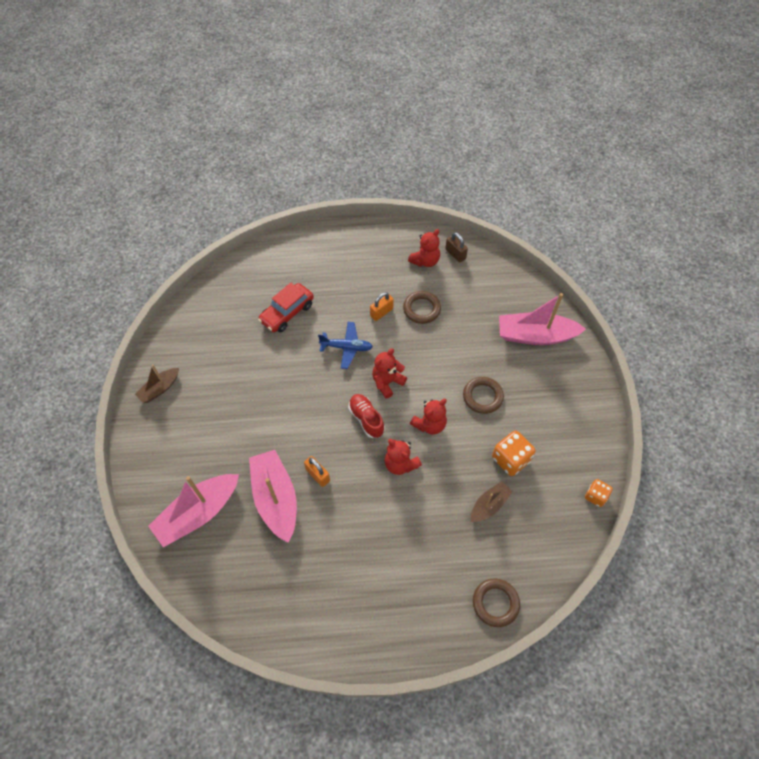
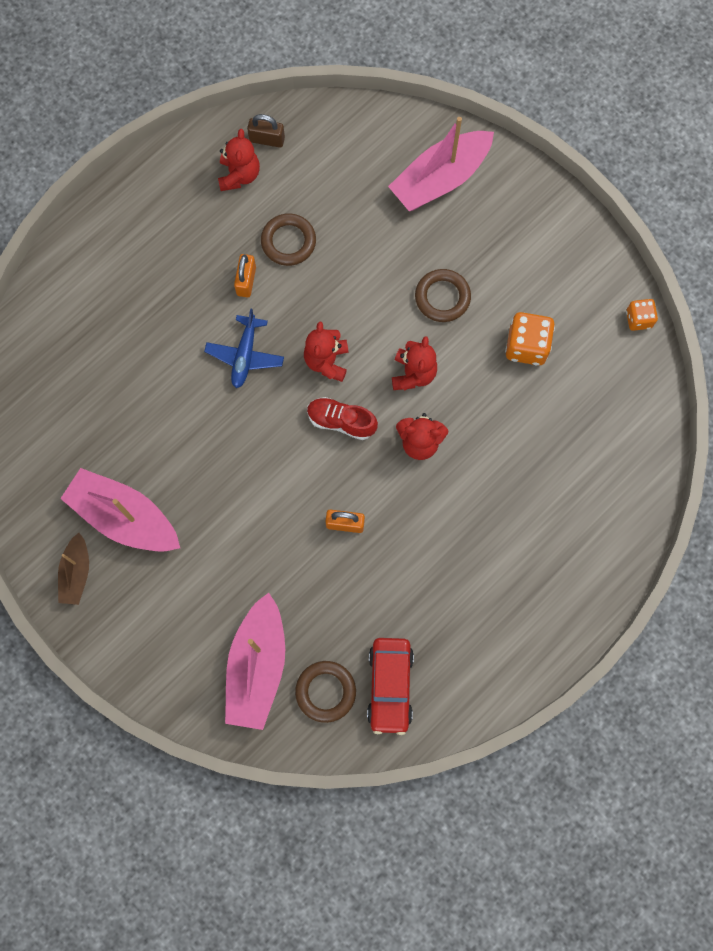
camera: 40 degrees left, 15 degrees up
(276, 499) = (324, 584): pink boat -> pink boat (125, 517)
(287, 313) = (136, 366): red car -> red car (390, 686)
(346, 347) = (245, 355): blue plane -> blue plane turned 135 degrees clockwise
(489, 505) = (544, 413): brown boat -> none
(495, 603) = (627, 507): brown ring -> brown ring (325, 691)

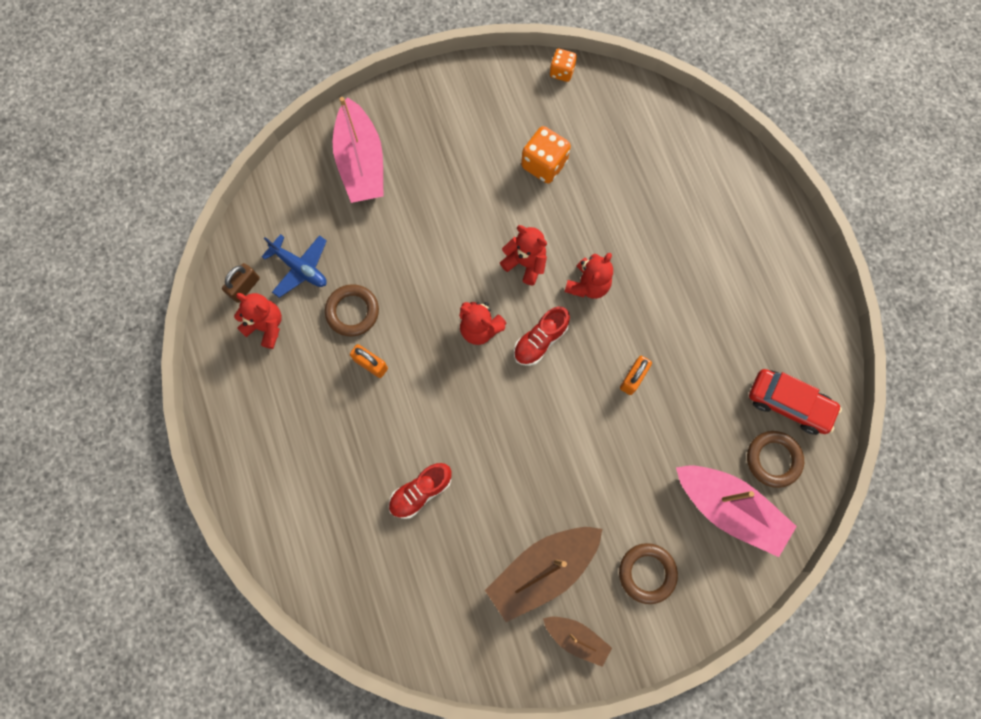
camera: 65 degrees left, 0 degrees up
(125, 517) = (543, 569): pink boat -> brown boat
(148, 379) = (420, 492): none -> red shoe
(245, 355) = (440, 396): blue plane -> blue plane (300, 268)
(442, 297) = (469, 209): brown ring -> brown ring (647, 573)

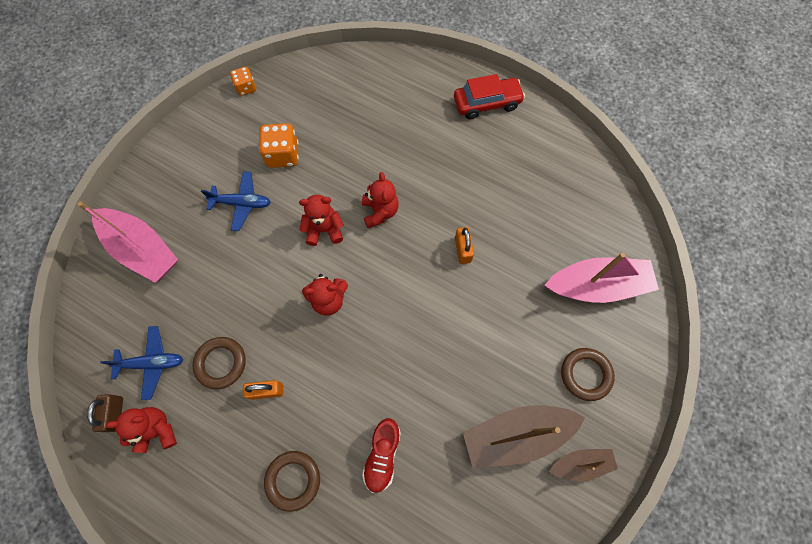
camera: 40 degrees left, 5 degrees down
(473, 183) = (242, 203): none -> blue plane
(540, 341) = (379, 274): red shoe -> none
(543, 569) = (516, 435): brown boat -> brown boat turned 60 degrees clockwise
(773, 459) = (594, 231): brown ring -> brown ring (293, 480)
(789, 404) = (572, 188): red car -> red car (487, 103)

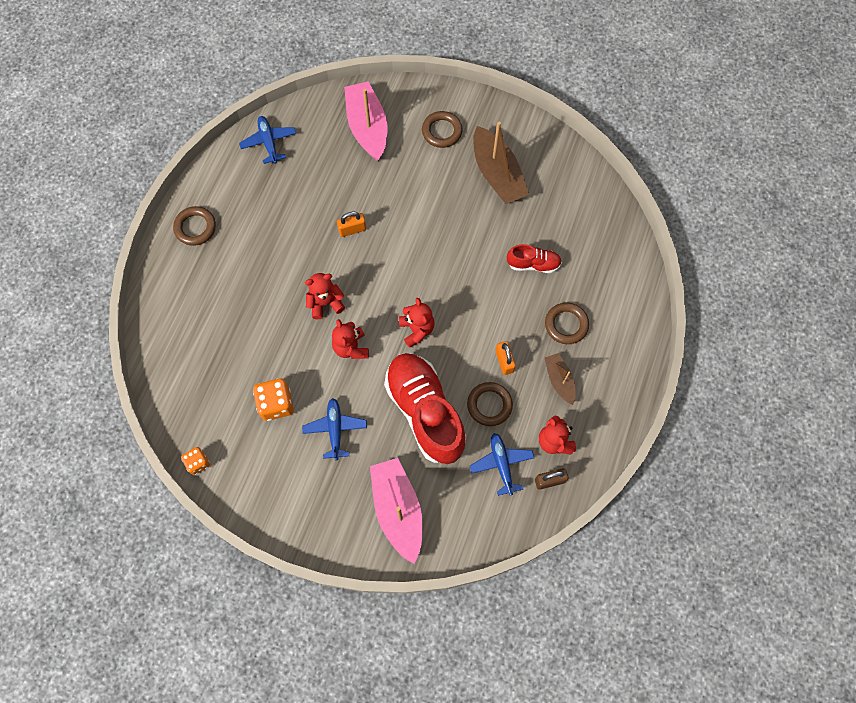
camera: 100 degrees left, 0 degrees up
(142, 249) = (398, 510): pink boat -> pink boat turned 45 degrees counterclockwise
(234, 292) = (425, 412): none -> red shoe
(487, 103) = (195, 227): red car -> brown ring
(580, 464) = (508, 131): brown boat -> brown boat (559, 380)
(583, 179) = (269, 142): none -> blue plane

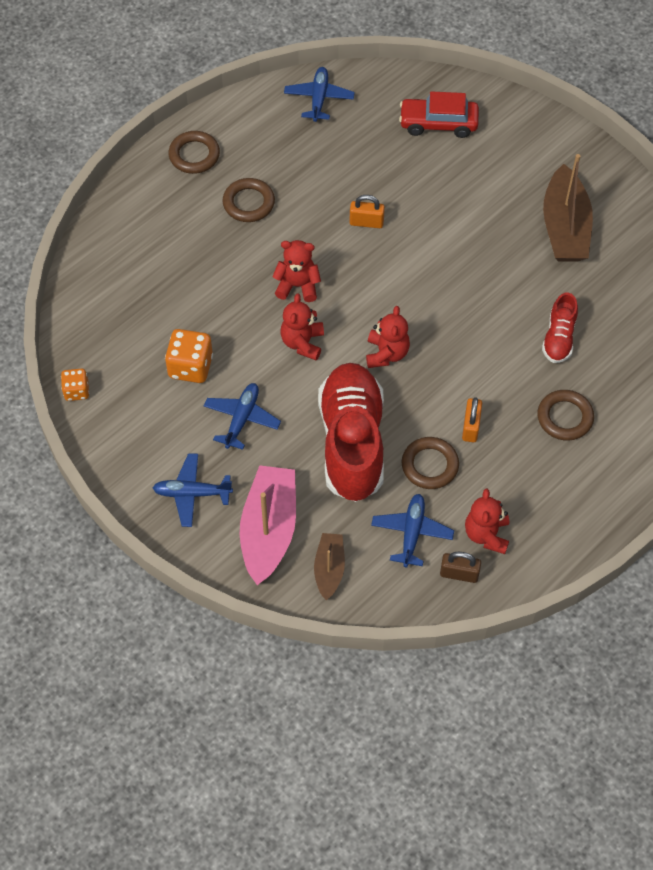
camera: 25 degrees right, 10 degrees down
(327, 507) = (192, 493): none -> blue plane
(367, 127) = (438, 123): pink boat -> red car
(442, 131) = (522, 159): brown ring -> brown ring (248, 203)
(533, 264) = (558, 338): red shoe -> red shoe turned 75 degrees clockwise
(559, 380) = (526, 473): brown boat -> brown boat (329, 569)

